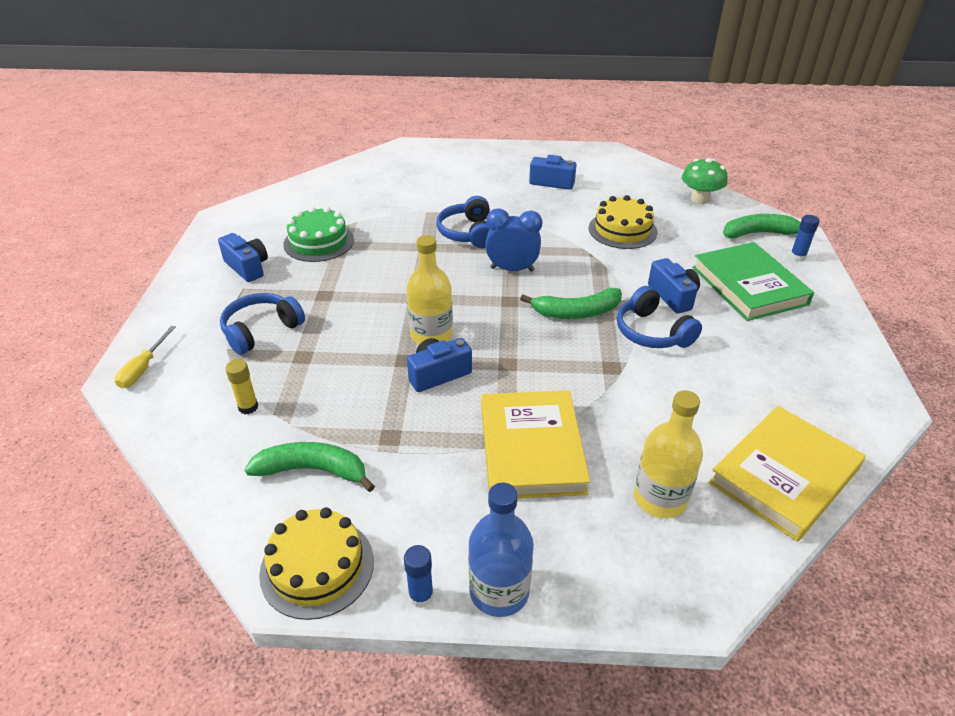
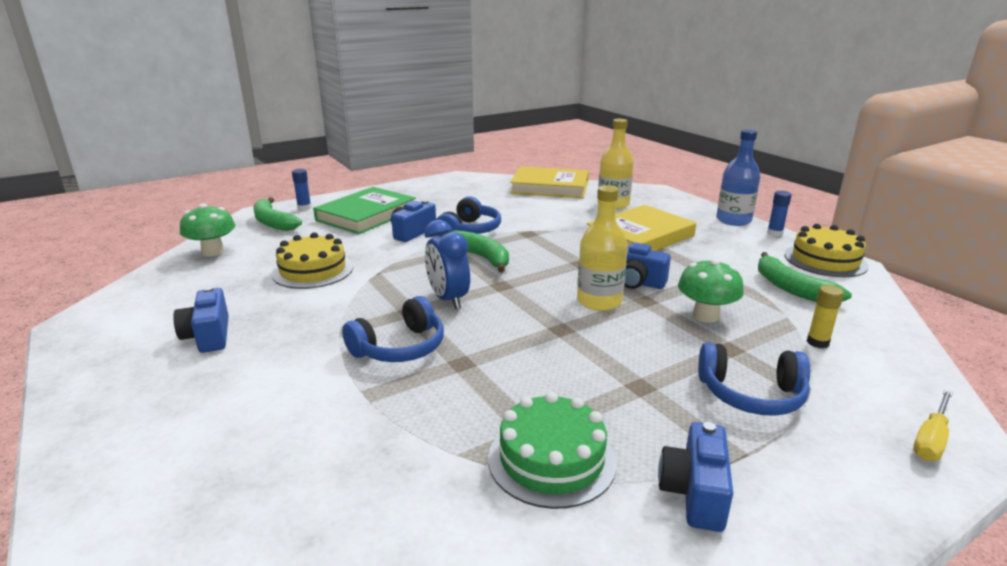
camera: 125 degrees left, 15 degrees down
(143, 368) = (931, 439): yellow screwdriver -> yellow screwdriver turned 150 degrees clockwise
(347, 376) = (705, 316): none -> green mushroom

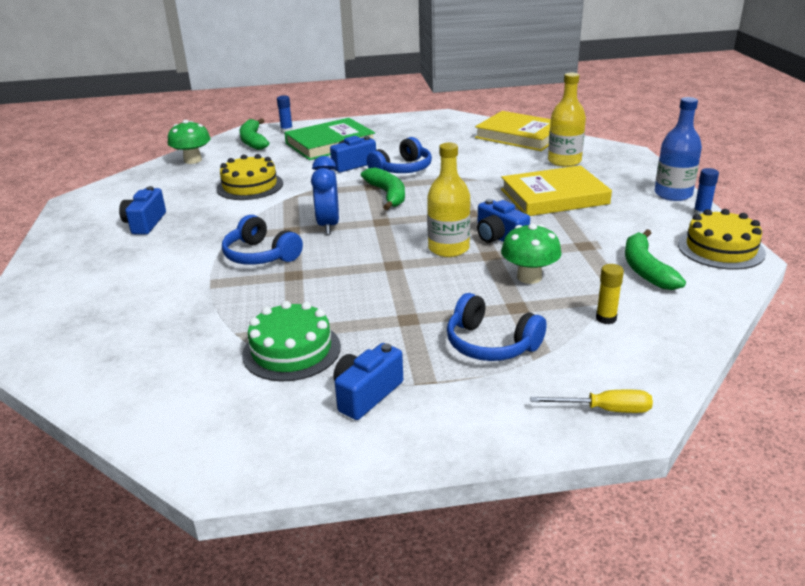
camera: 25 degrees right, 5 degrees up
(400, 347) = (260, 255): blue headphones -> blue headphones turned 60 degrees clockwise
(931, 439) = (605, 410): yellow screwdriver -> yellow screwdriver turned 150 degrees counterclockwise

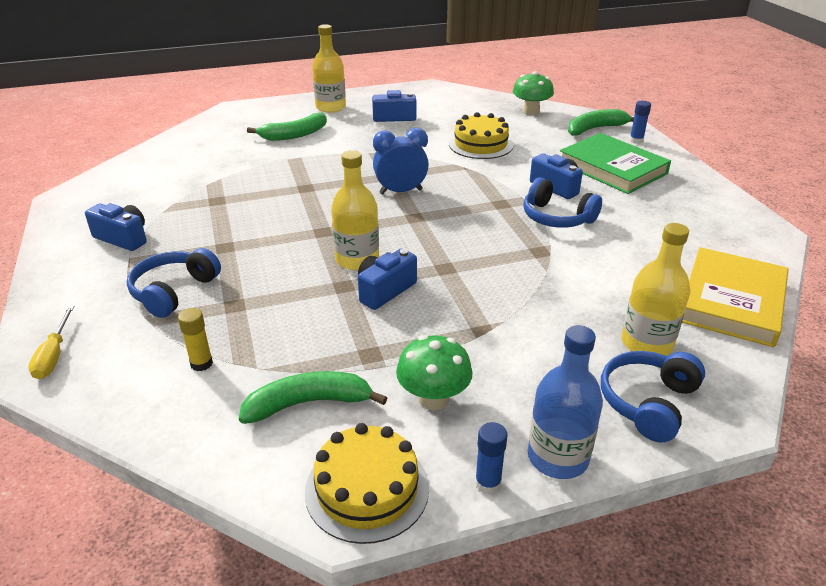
camera: 80 degrees right, 5 degrees up
(75, 261) = (330, 107): none -> yellow bottle
(260, 255) = (340, 169): blue headphones -> blue headphones (648, 402)
(291, 350) = (190, 202): green cake -> none
(387, 195) = (481, 215): green banana -> green banana (294, 135)
(529, 277) = (294, 312): green mushroom -> green mushroom (433, 398)
(554, 196) = (511, 332): yellow book -> none

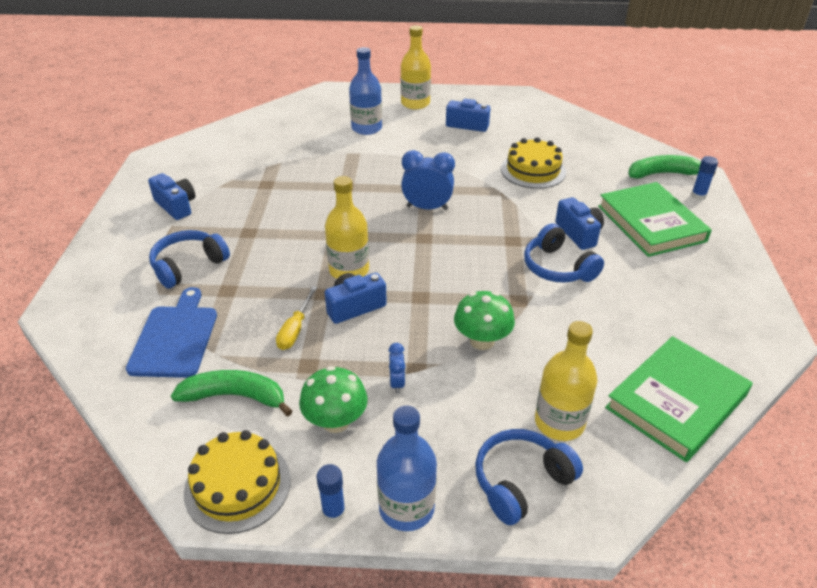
camera: 20 degrees right, 5 degrees up
(54, 355) = (77, 301): yellow screwdriver -> yellow screwdriver (295, 329)
(201, 364) = (175, 338): yellow glue stick -> blue cutting board
(294, 135) = (366, 128): green banana -> blue bottle
(473, 348) = (397, 383): none -> blue clock
(531, 111) = (607, 141): green mushroom -> green mushroom (482, 341)
(731, 301) = (676, 401): yellow book -> green book

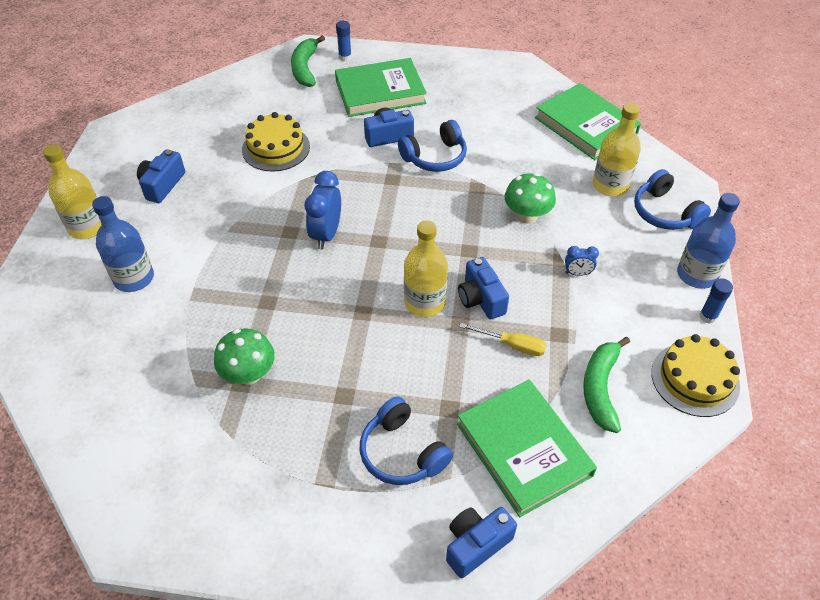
camera: 85 degrees left, 10 degrees up
(175, 338) = (523, 449): blue cutting board -> green book
(176, 206) = (269, 484): blue camera -> blue camera (476, 545)
(335, 421) = (622, 315): green mushroom -> green mushroom (249, 374)

